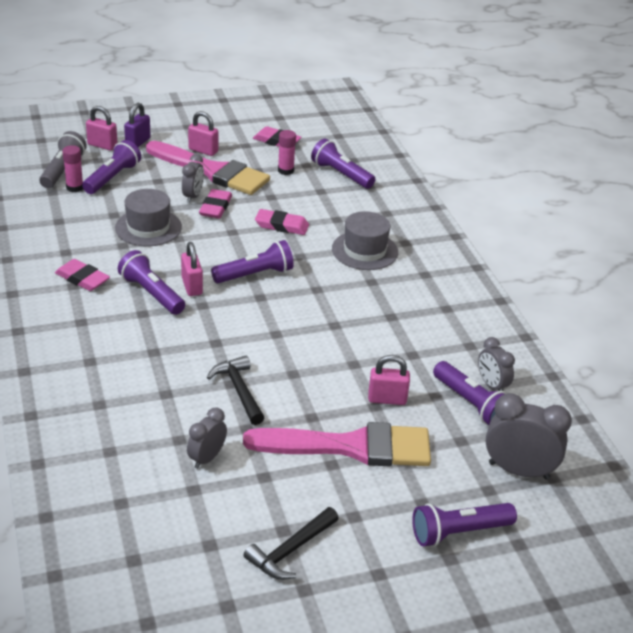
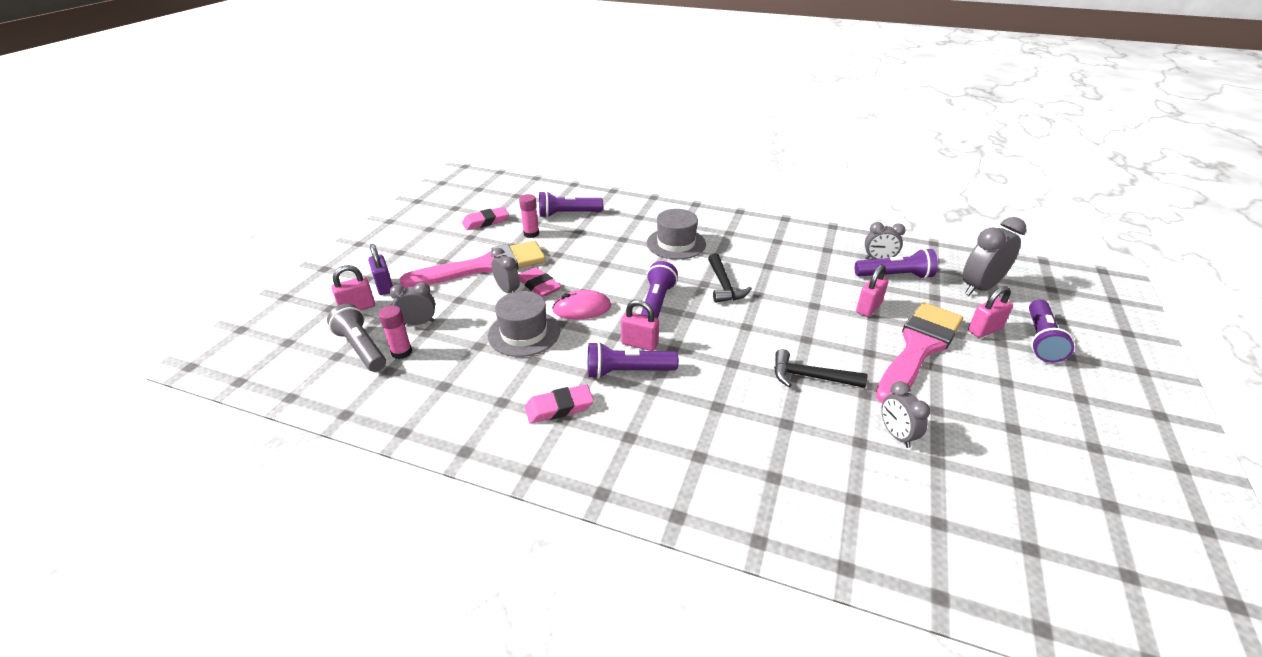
camera: 50 degrees left, 0 degrees up
(112, 178) = (418, 323): purple flashlight -> grey clock
(203, 150) = (448, 259): pink padlock -> pink padlock (984, 330)
(208, 240) = (582, 308): none -> pink mouse
(281, 225) = (603, 265): pink eraser -> none
(290, 550) = (1042, 434): black hammer -> black hammer (723, 285)

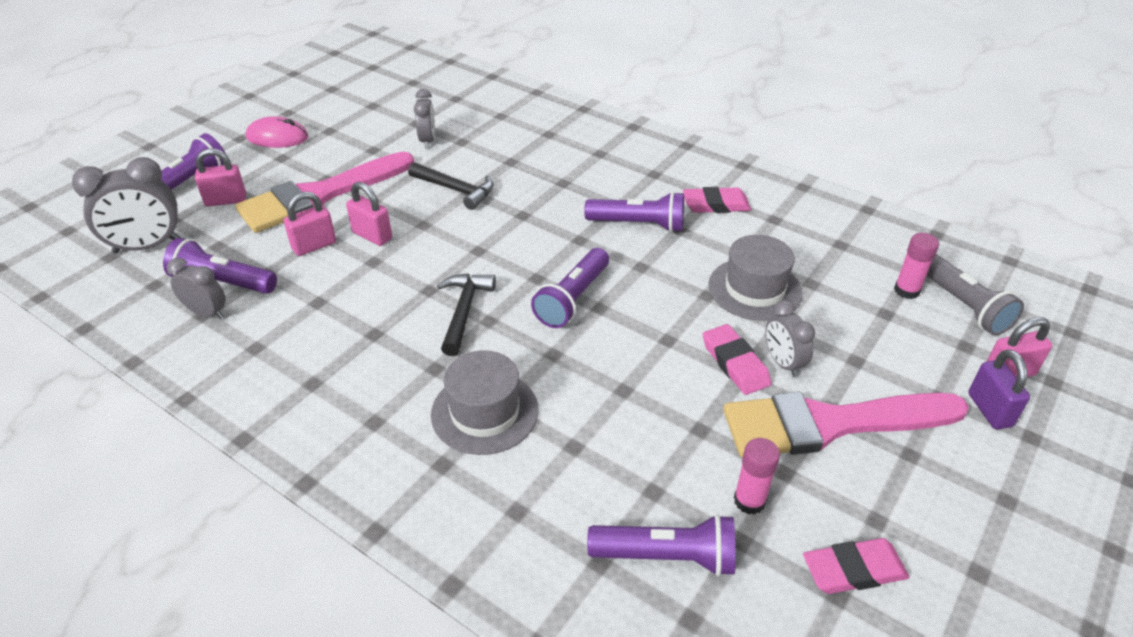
camera: 165 degrees left, 5 degrees up
(418, 323) = (902, 329): grey clock -> none
(582, 308) = (675, 311): pink mouse -> pink mouse (277, 137)
(639, 344) = (614, 251): pink padlock -> pink padlock (372, 236)

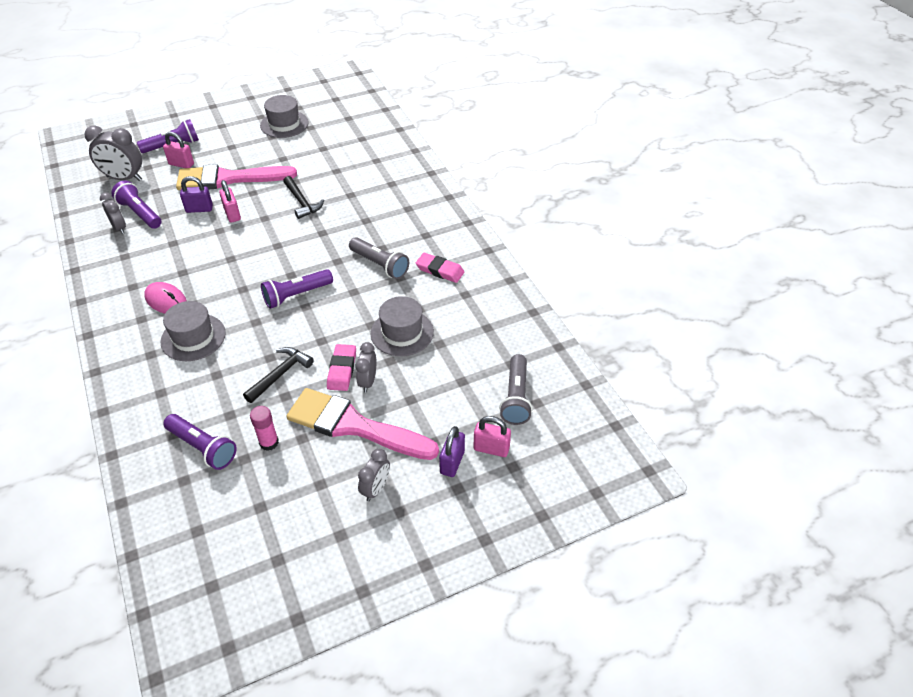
camera: 30 degrees right, 5 degrees up
(277, 137) = (240, 132): pink mouse -> pink mouse (166, 300)
(314, 246) = (199, 209): pink padlock -> purple padlock
(332, 111) = (284, 124): none -> grey hat
(427, 140) = (317, 163): grey clock -> grey clock (376, 489)
(464, 311) = (235, 278): black hammer -> black hammer (280, 374)
(638, 224) = (380, 265): purple flashlight -> grey flashlight
(853, 570) = (280, 500): pink eraser -> none
(906, 290) = (492, 373): pink glue stick -> none

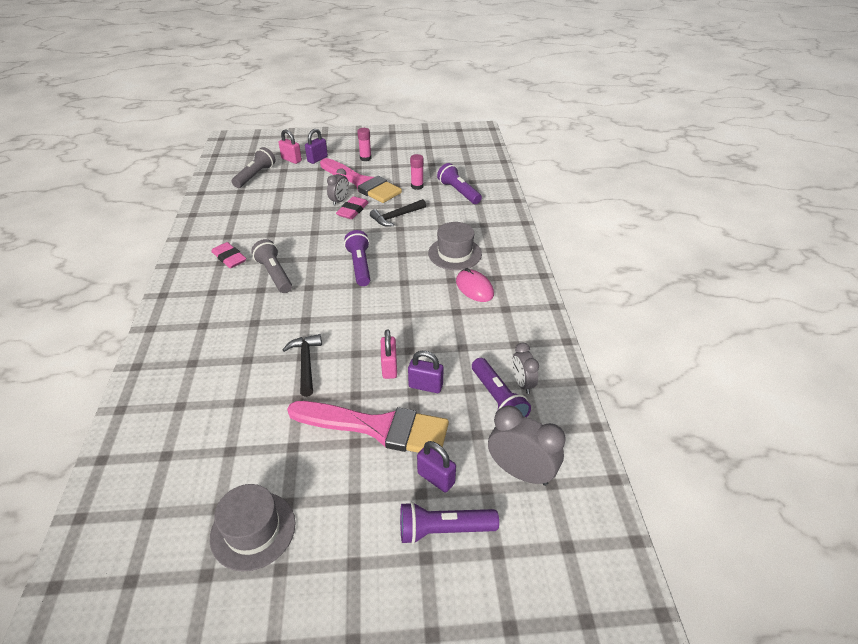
camera: 160 degrees left, 5 degrees down
(181, 164) = (436, 478): pink padlock -> purple padlock
(296, 295) = (360, 266): purple flashlight -> purple flashlight turned 90 degrees counterclockwise
(376, 489) = (365, 158): grey clock -> pink glue stick
(402, 332) = (296, 222): grey hat -> none

